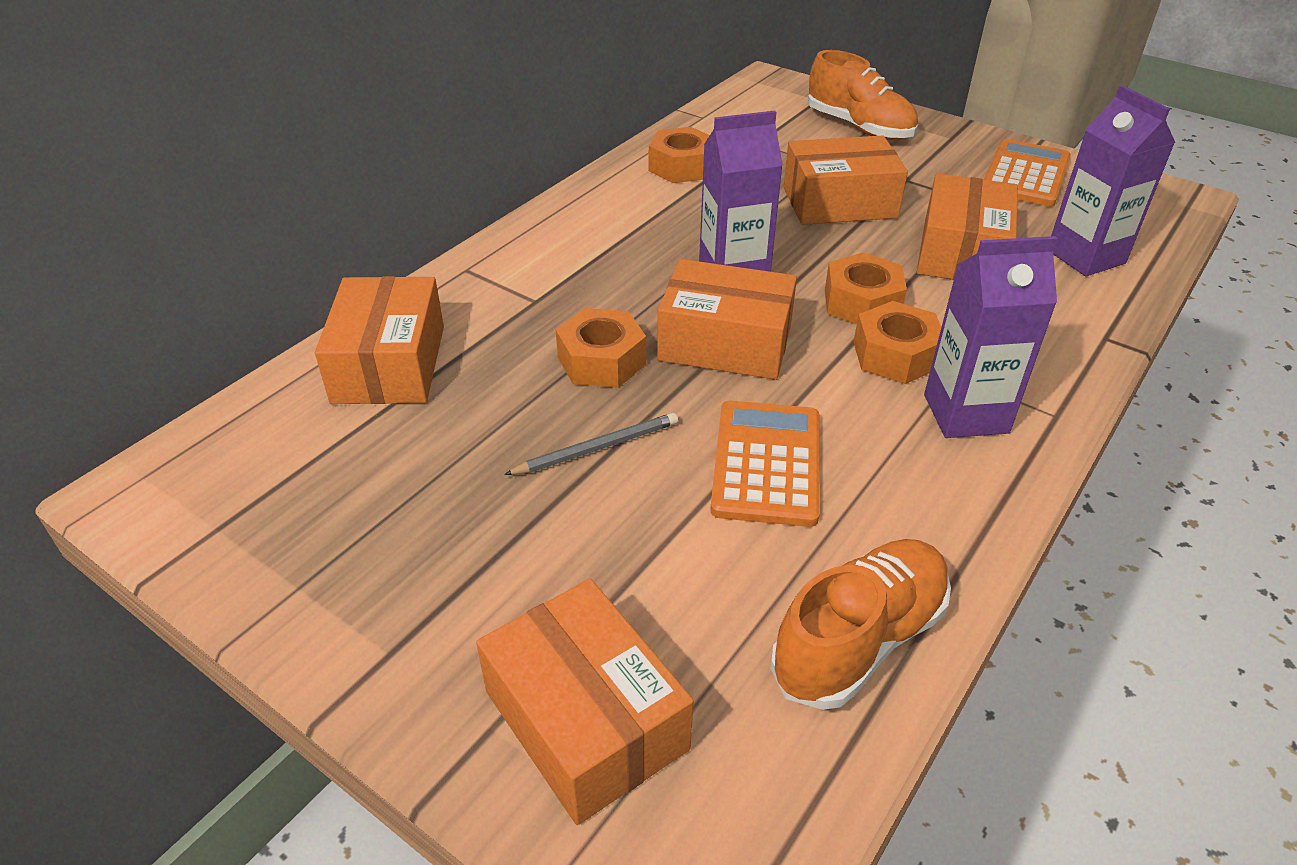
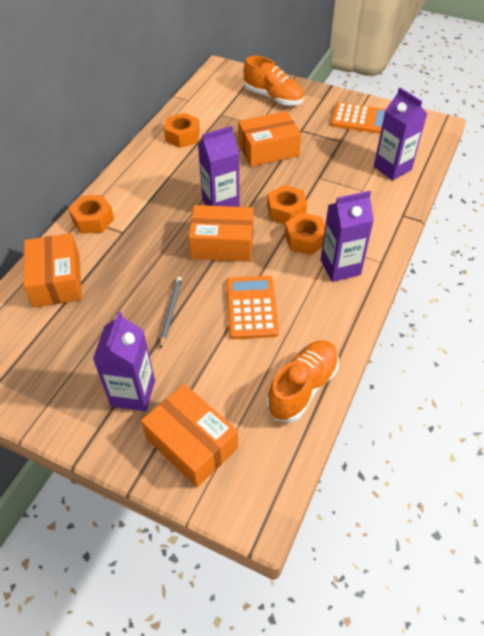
camera: 10 degrees left, 10 degrees up
(482, 593) = (133, 393): none -> purple carton
(597, 448) = (170, 311): grey pencil -> grey pencil turned 45 degrees counterclockwise
(601, 361) = (163, 263): orange nut -> orange nut (93, 220)
(961, 252) = (332, 173): orange box -> none
(1025, 174) = (361, 119): orange calculator -> orange calculator turned 90 degrees clockwise

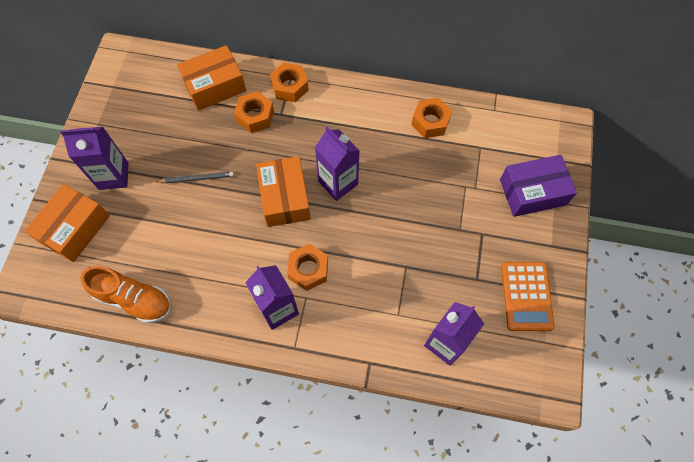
camera: 75 degrees right, 15 degrees up
(251, 307) = (213, 240): orange calculator -> none
(268, 149) = (435, 207): orange box -> none
(273, 97) = (532, 192): orange shoe -> purple box
(286, 211) = (344, 244): orange nut -> orange nut (255, 116)

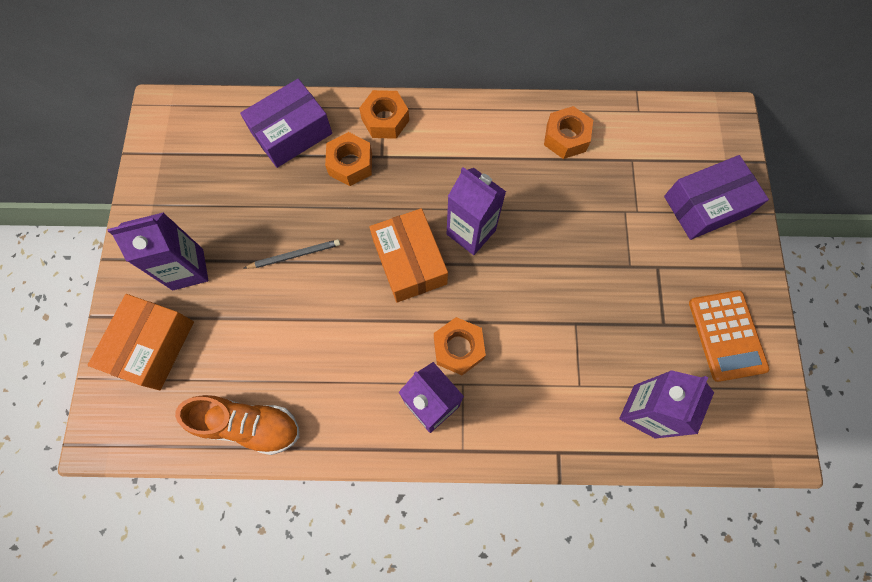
camera: 10 degrees left, 5 degrees up
(215, 86) = (291, 133): orange box -> purple box

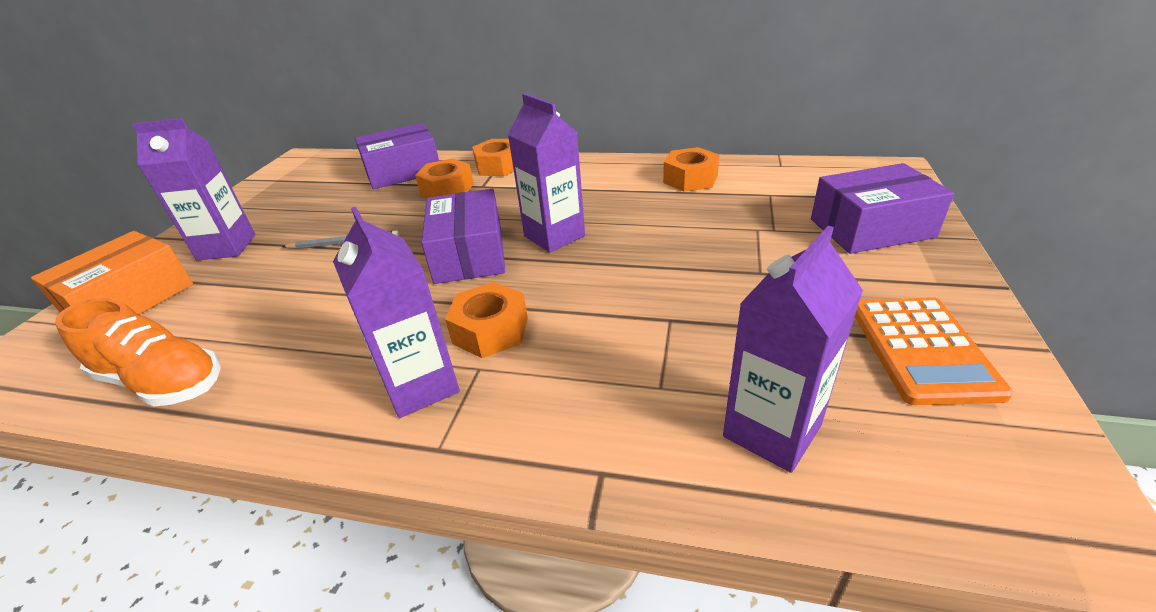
camera: 15 degrees right, 35 degrees down
(409, 262) = (469, 254): orange box -> purple box

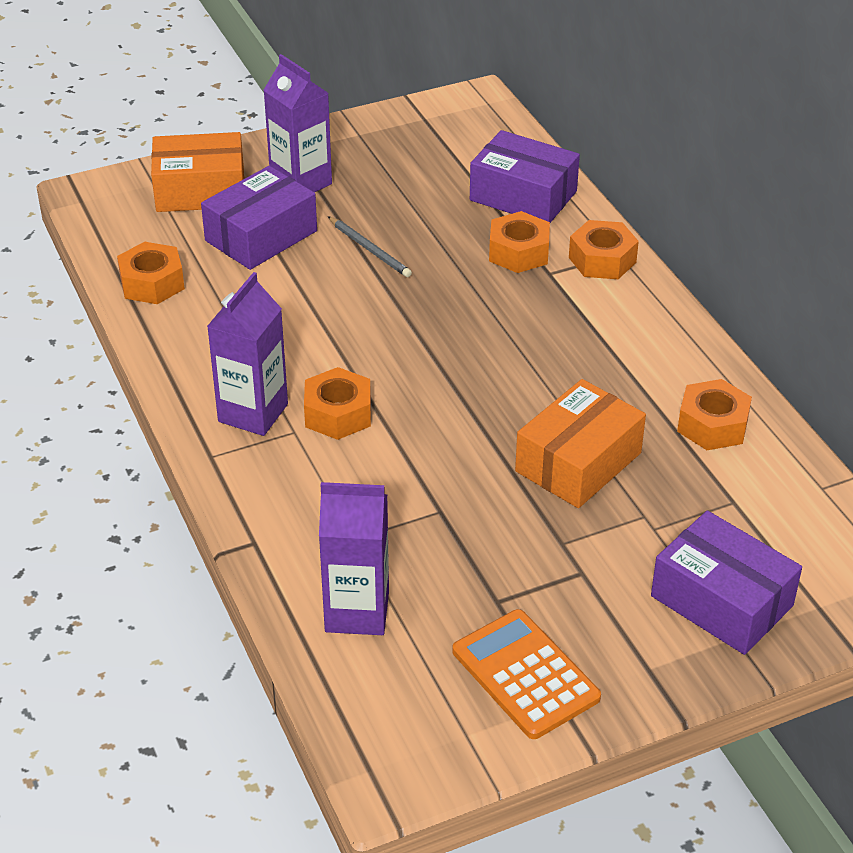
camera: 50 degrees right, 5 degrees up
(162, 381) = (152, 283): orange shoe -> orange nut
(469, 254) = (424, 339): purple box -> purple box (261, 236)
(554, 236) = (502, 378): purple carton -> none
(676, 235) = (578, 462): none -> orange box
(922, 349) = (525, 675): orange calculator -> orange calculator turned 90 degrees clockwise

